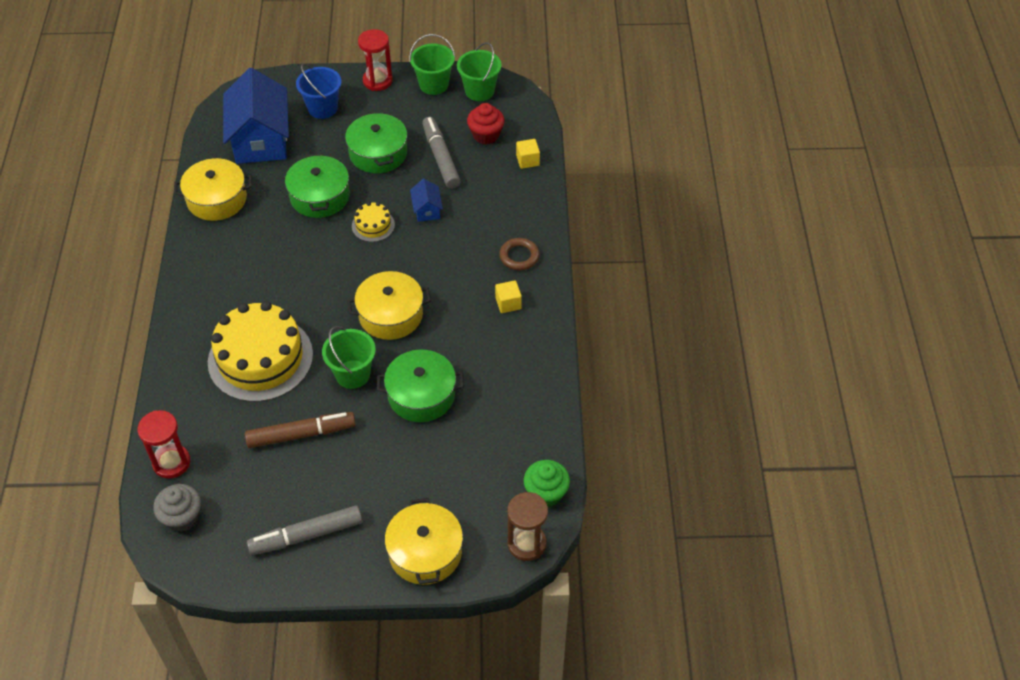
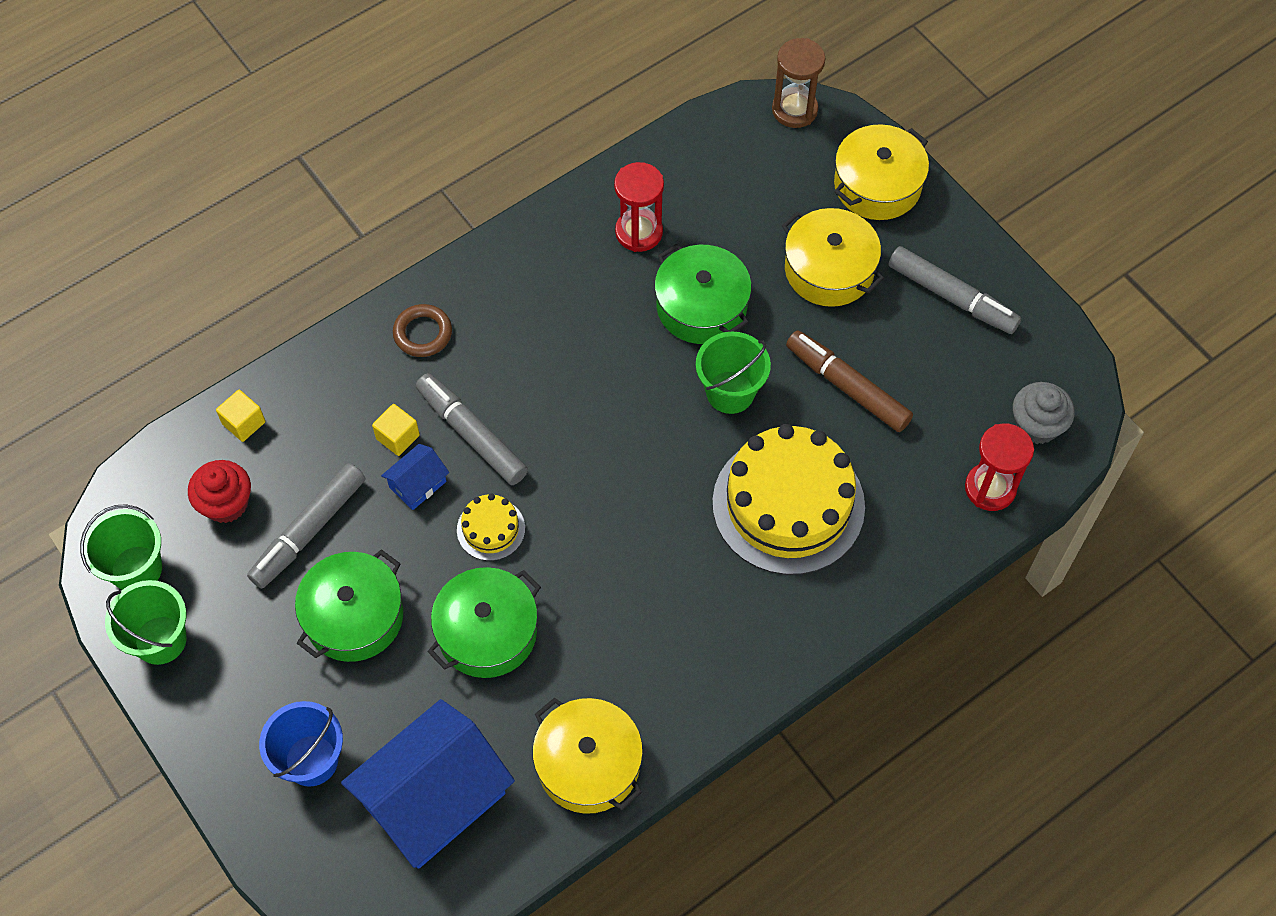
camera: 125 degrees left, 10 degrees up
(377, 81) = (201, 725): red hourglass -> red hourglass (639, 232)
(390, 315) = (617, 411): yellow pot -> yellow pot (829, 269)
(435, 245) = (471, 434): none -> grey marker
(508, 303) = (505, 301): yellow cube -> yellow cube (398, 437)
(546, 493) = (725, 126): green cupcake -> none

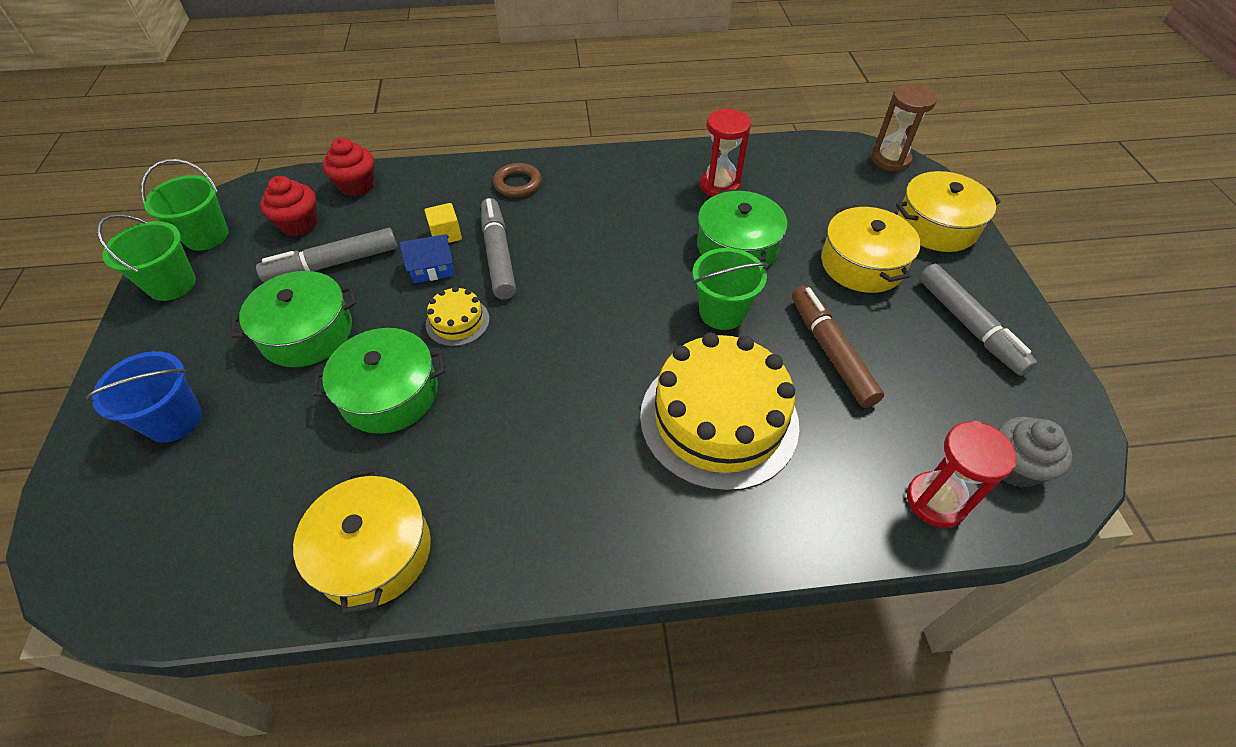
camera: 30 degrees right, 10 degrees down
(244, 423) = (357, 185): yellow cube -> red cupcake
(434, 798) = (226, 506): blue house -> none

